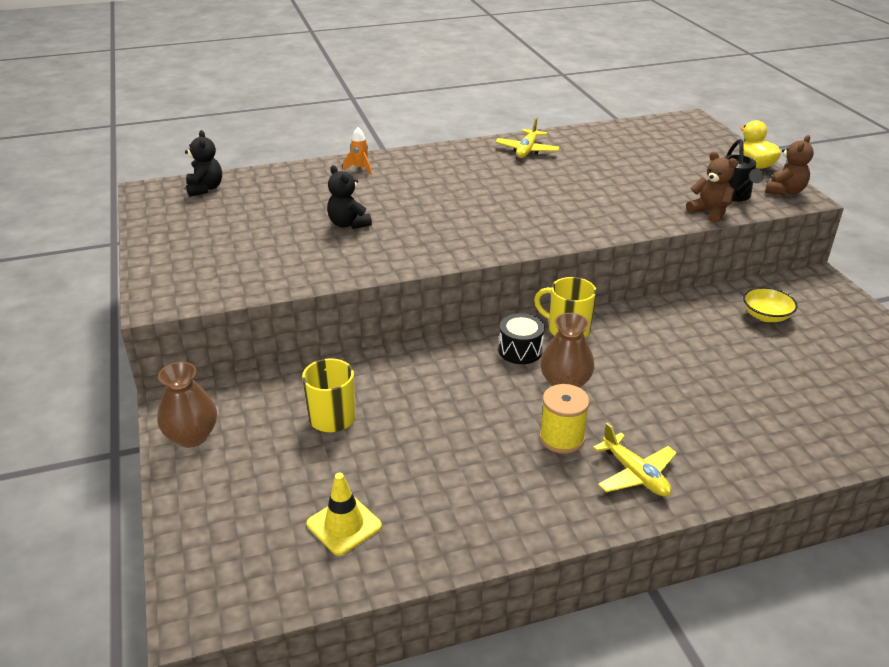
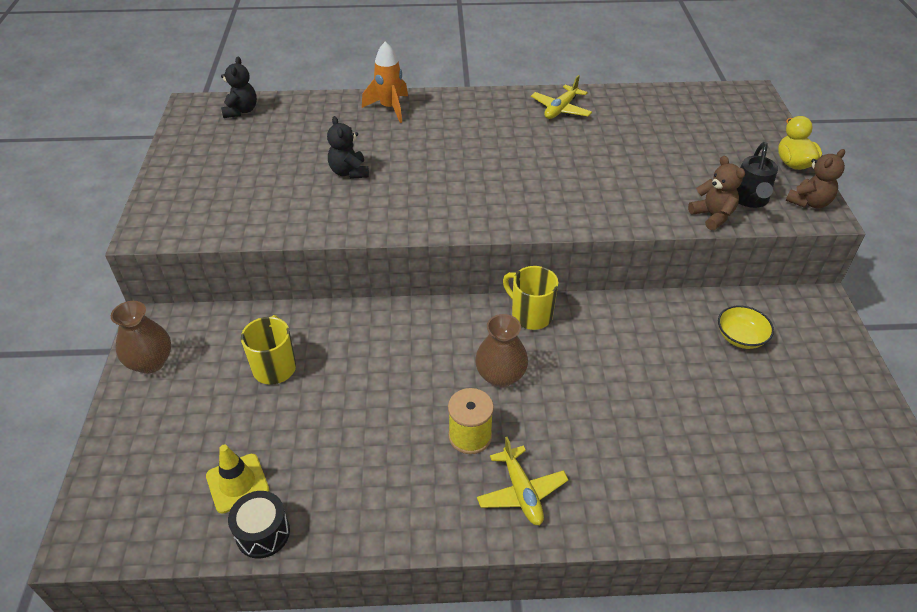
camera: 15 degrees right, 10 degrees up
(360, 168) = (390, 108): orange rocket -> orange rocket, size x1.65
(520, 350) = (475, 330): black drum -> black drum (263, 533)

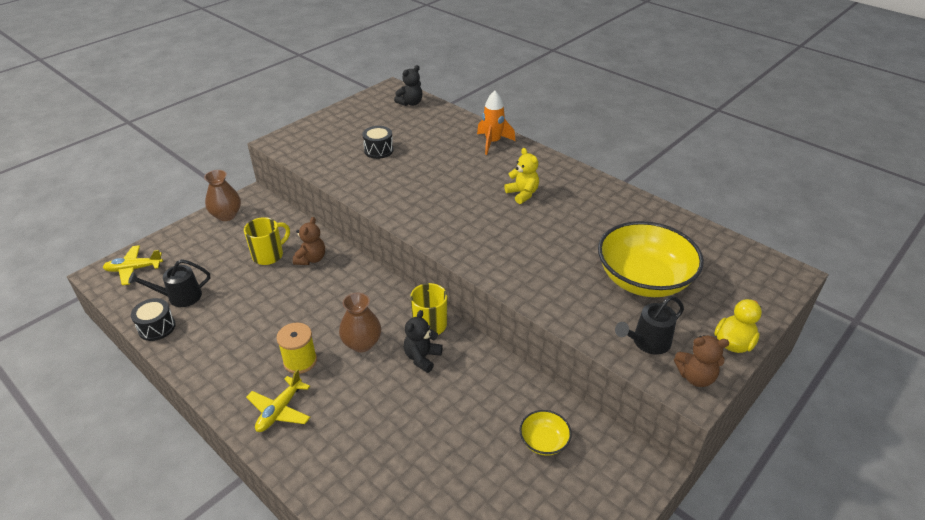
camera: 45 degrees right, 5 degrees down
(237, 483) = (179, 297): yellow traffic cone -> black watering can
(286, 176) = (378, 150): none -> black drum
(349, 172) = (412, 167): black teddy bear -> black teddy bear (422, 357)
(489, 140) = (522, 194): none -> yellow teddy bear
(561, 109) = (604, 201): yellow plane -> yellow plane (134, 269)
(679, 154) = (643, 279): none -> yellow bowl
(712, 216) = (597, 333): brown teddy bear -> brown teddy bear (311, 259)

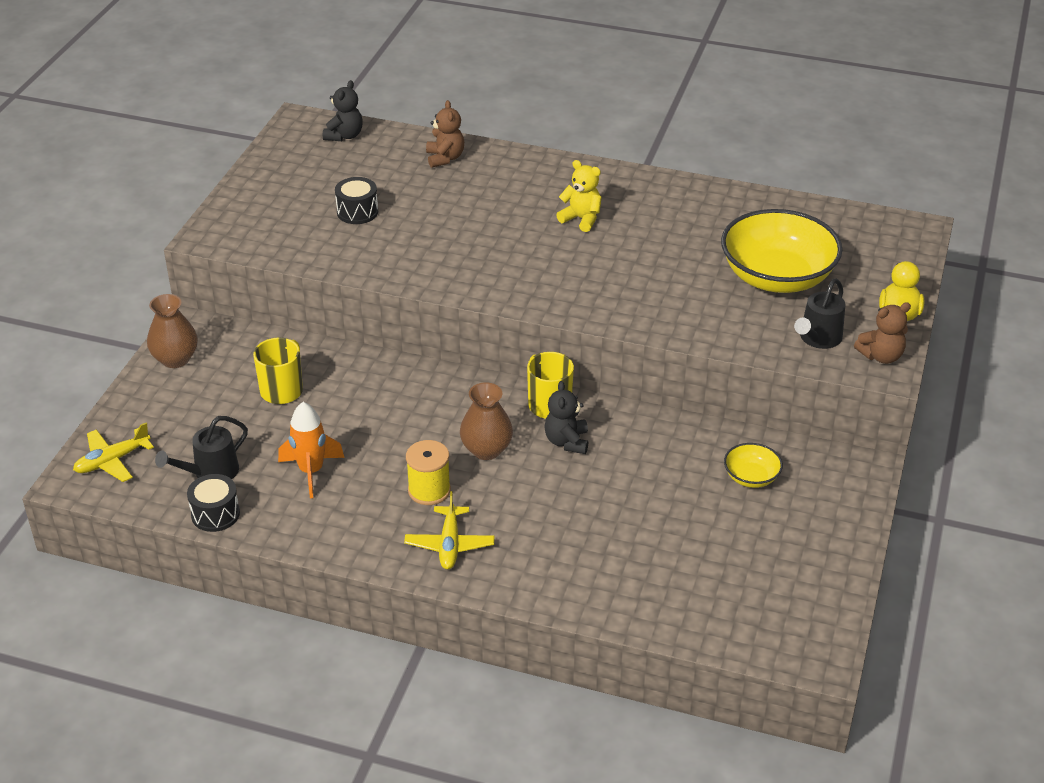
camera: 25 degrees left, 0 degrees up
(311, 259) = (342, 378): brown teddy bear -> brown teddy bear (445, 158)
(492, 142) = (497, 163): orange rocket -> orange rocket (311, 471)

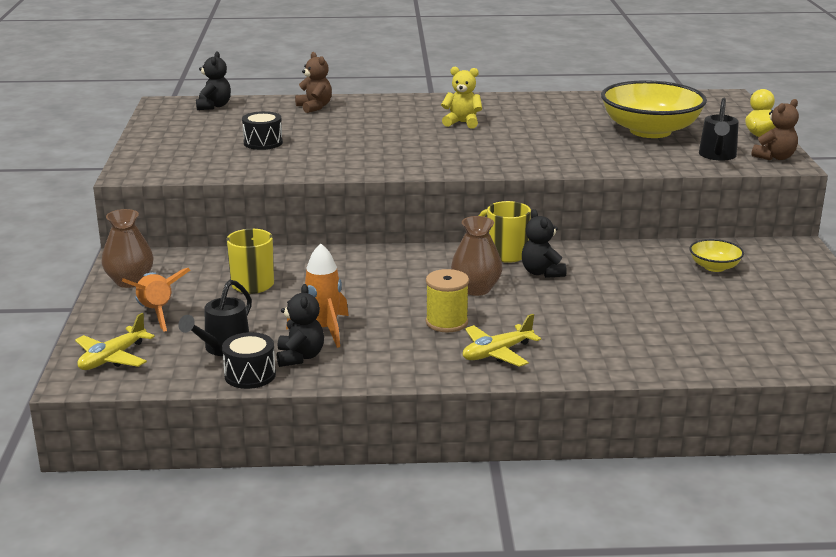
camera: 20 degrees left, 15 degrees down
(177, 410) = (156, 313): none -> orange rocket
(270, 502) = (300, 357): none -> black teddy bear
(449, 544) = (497, 353): yellow plane -> yellow plane turned 75 degrees clockwise

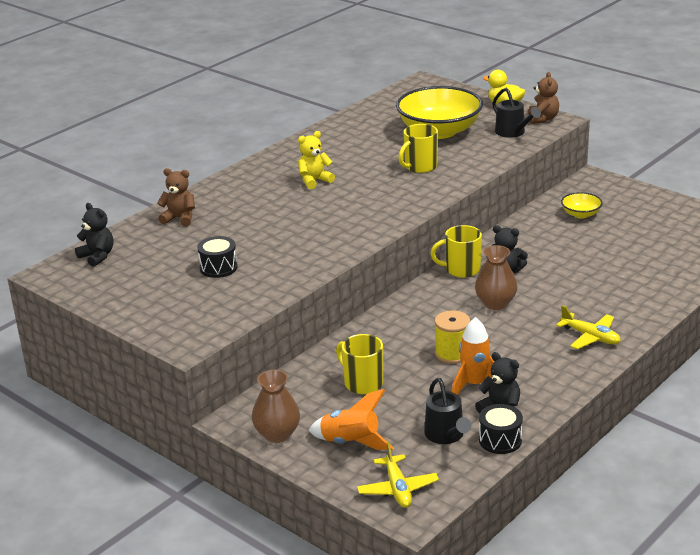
camera: 45 degrees left, 5 degrees up
(446, 322) = (527, 335): yellow spool -> yellow spool (452, 354)
(497, 353) = (590, 337): yellow plane -> yellow plane turned 60 degrees counterclockwise
(569, 146) = (420, 167): none -> yellow mug

